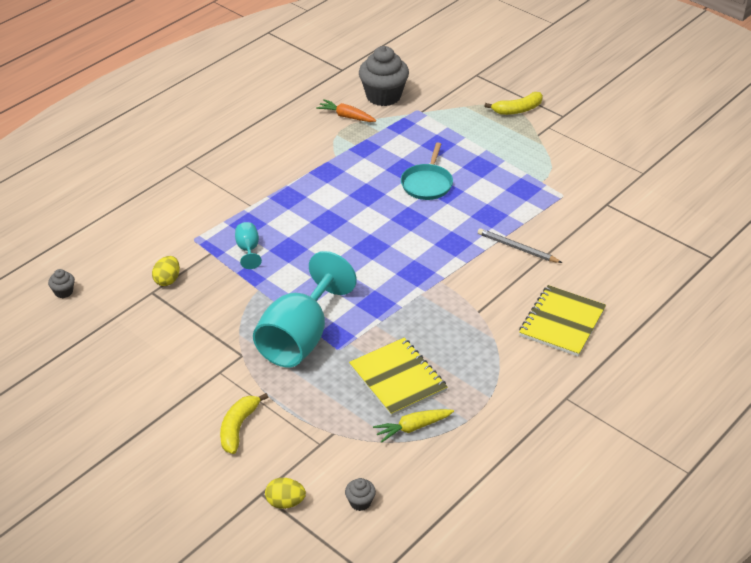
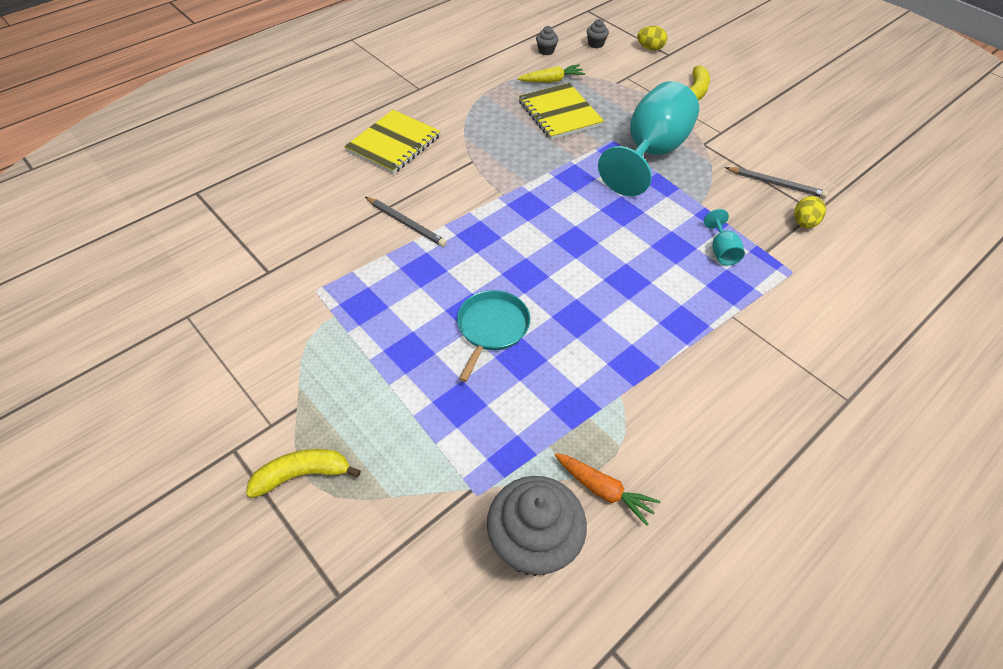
camera: 175 degrees left, 10 degrees up
(64, 292) = (913, 220): grey cupcake -> grey cupcake (546, 51)
(179, 316) = (776, 184): none -> grey pencil

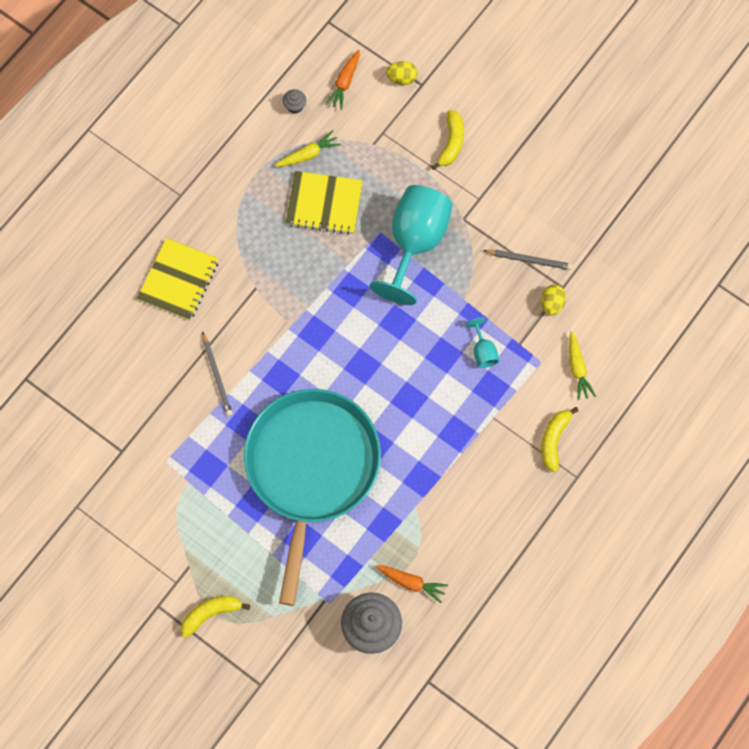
camera: 10 degrees left, 20 degrees up
(406, 223) = (217, 375): grey pencil -> grey pencil turned 45 degrees clockwise
(491, 328) = (311, 468): turquoise pan -> turquoise pan, size x2.43
(559, 113) = (324, 204): yellow notebook -> yellow notebook turned 45 degrees counterclockwise
(596, 44) = (344, 83): grey cupcake -> orange carrot
(814, 352) = (554, 440): none -> yellow banana
(840, 286) = (577, 369): none -> yellow carrot

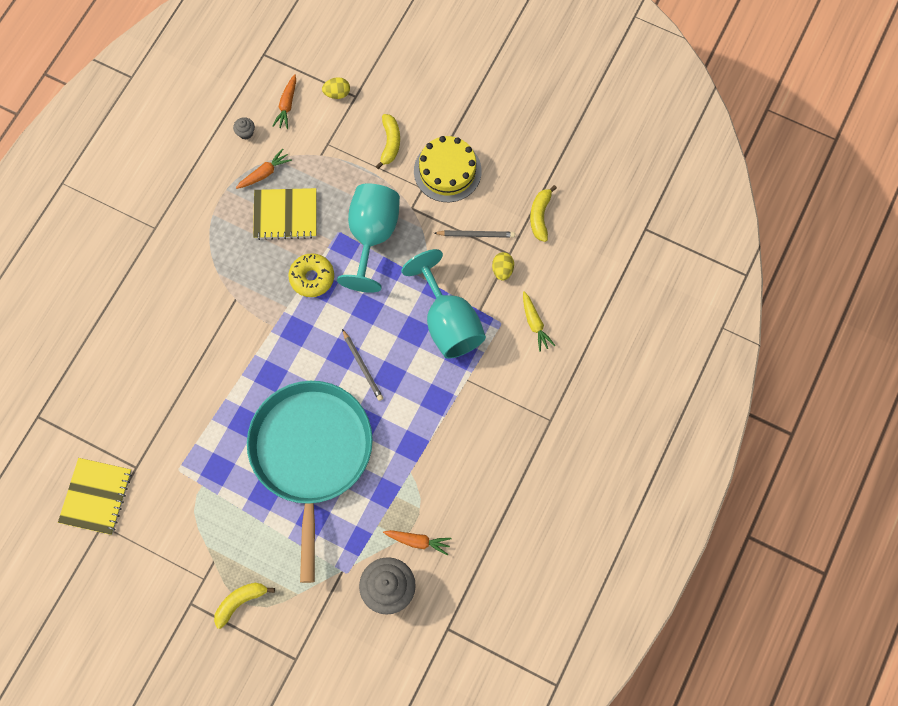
camera: 10 degrees left, 0 degrees up
(178, 280) = (165, 304): yellow notebook -> yellow notebook (96, 496)
(217, 375) = (213, 384): grey pencil -> grey pencil (362, 366)
(308, 154) = (264, 173): yellow carrot -> orange carrot
(342, 278) = (312, 278): none -> yellow donut
(483, 351) = (448, 322): turquoise goblet -> turquoise goblet, size x2.39
(509, 184) = (447, 171): none -> yellow cake
(554, 440) = (524, 390): yellow banana -> yellow banana (540, 216)

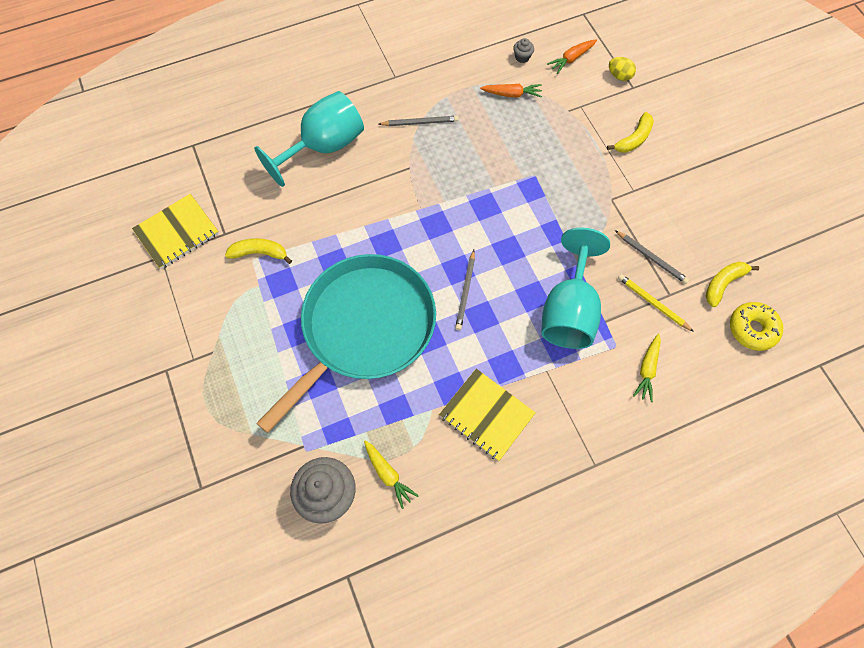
camera: 40 degrees right, 5 degrees down
(211, 254) = (420, 122): none -> grey pencil
(240, 602) = (202, 401): yellow banana -> yellow banana (259, 253)
(285, 215) = (502, 134): yellow notebook -> yellow notebook (486, 415)
(312, 278) = (483, 194): yellow donut -> yellow donut (752, 329)
(372, 235) = (560, 197): turquoise goblet -> turquoise goblet (323, 146)
(418, 541) = (388, 475): orange carrot -> yellow carrot
(447, 171) = (666, 192): yellow cake -> none
(502, 270) = (652, 303): yellow egg -> yellow pencil

